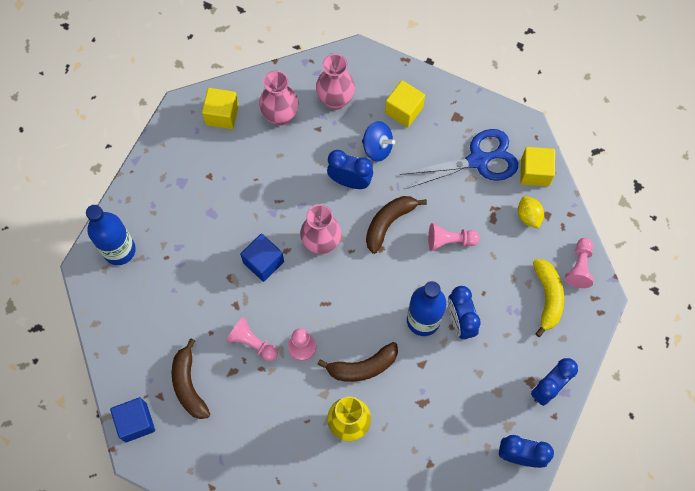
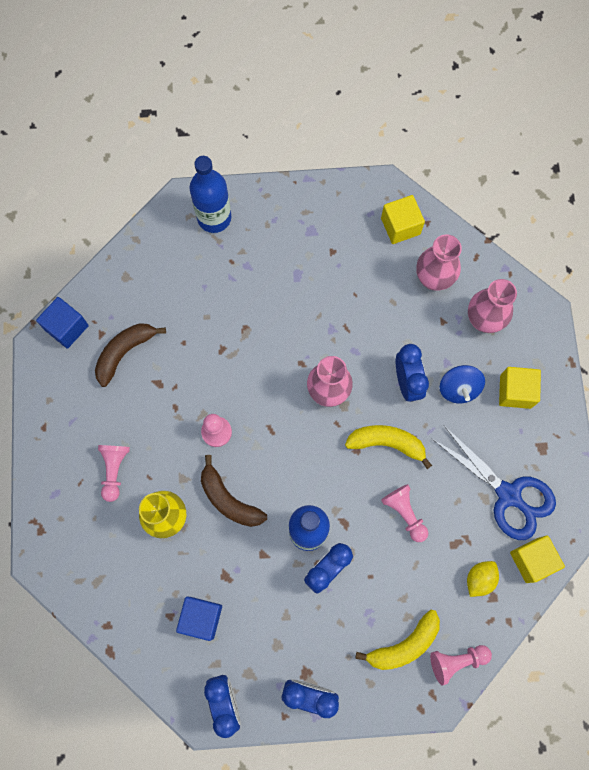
camera: 60 degrees right, 5 degrees up
(252, 343) = (195, 385): pink pawn -> pink pawn (114, 470)
(263, 262) = (277, 349): blue cube -> blue cube (201, 618)
(388, 223) = (387, 443): brown banana -> yellow banana

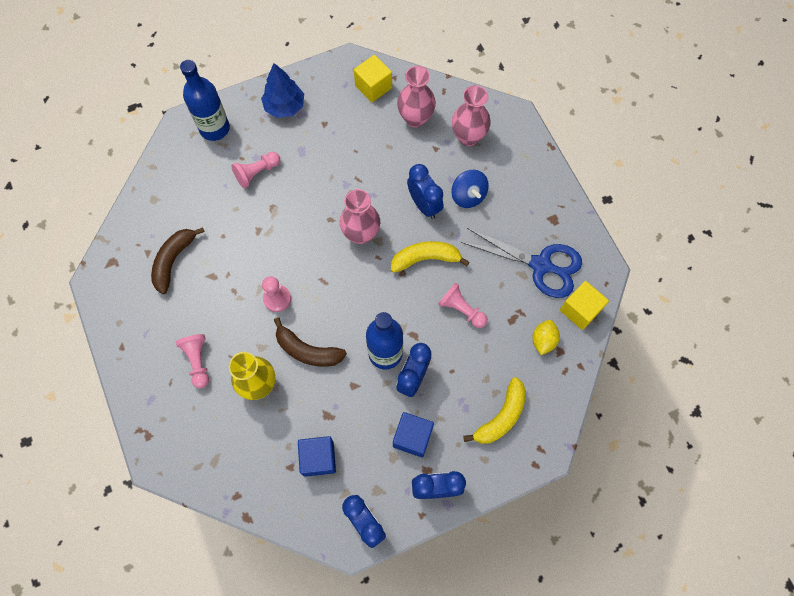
camera: 20 degrees left, 5 degrees down
(66, 327) = (115, 257): blue cube -> blue cube (412, 437)
(296, 217) = (285, 106): none -> blue tree
(456, 661) = (550, 414): pink pawn -> pink pawn (257, 173)
(515, 391) = (515, 183): yellow cube -> none

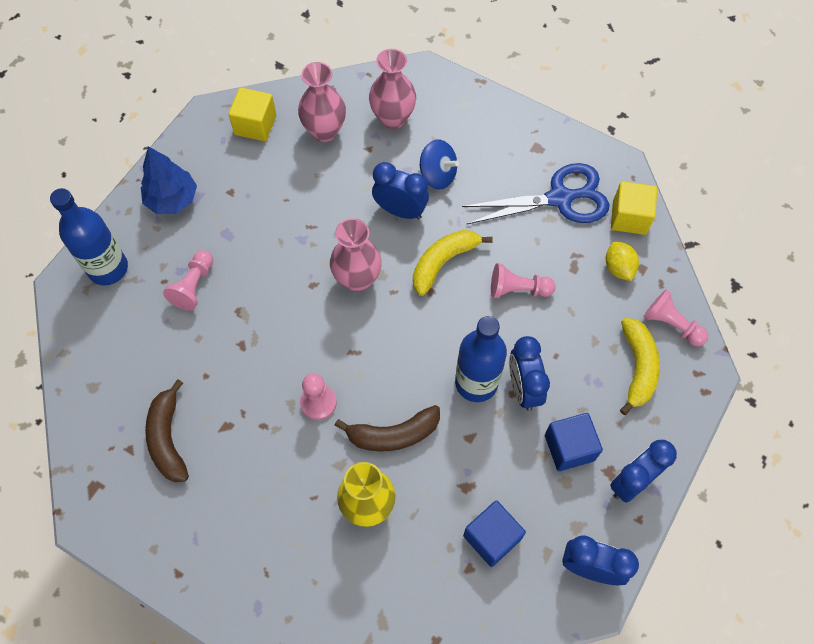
camera: 35 degrees left, 5 degrees down
(198, 361) = (280, 528): pink pawn -> pink pawn (671, 325)

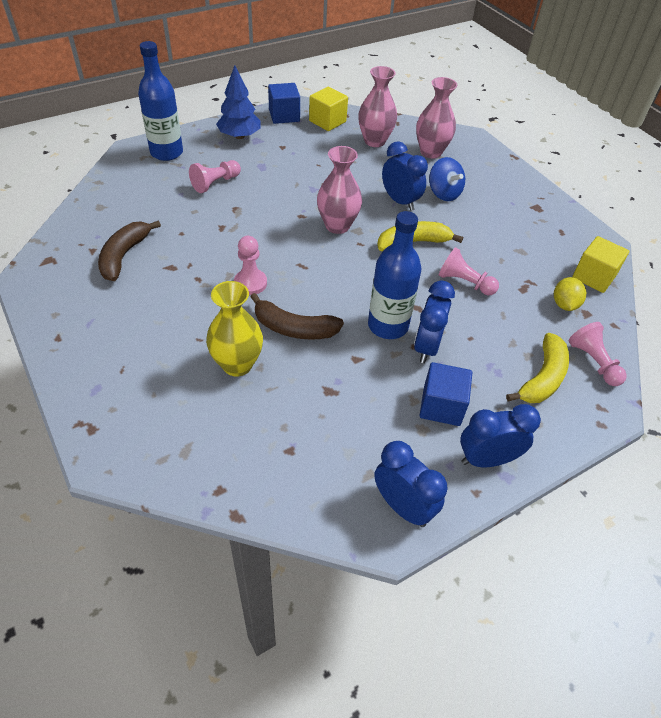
camera: 25 degrees right, 15 degrees down
(492, 537) = (326, 437): blue cube -> blue cube (284, 116)
(559, 198) = (537, 242): blue scissors -> none

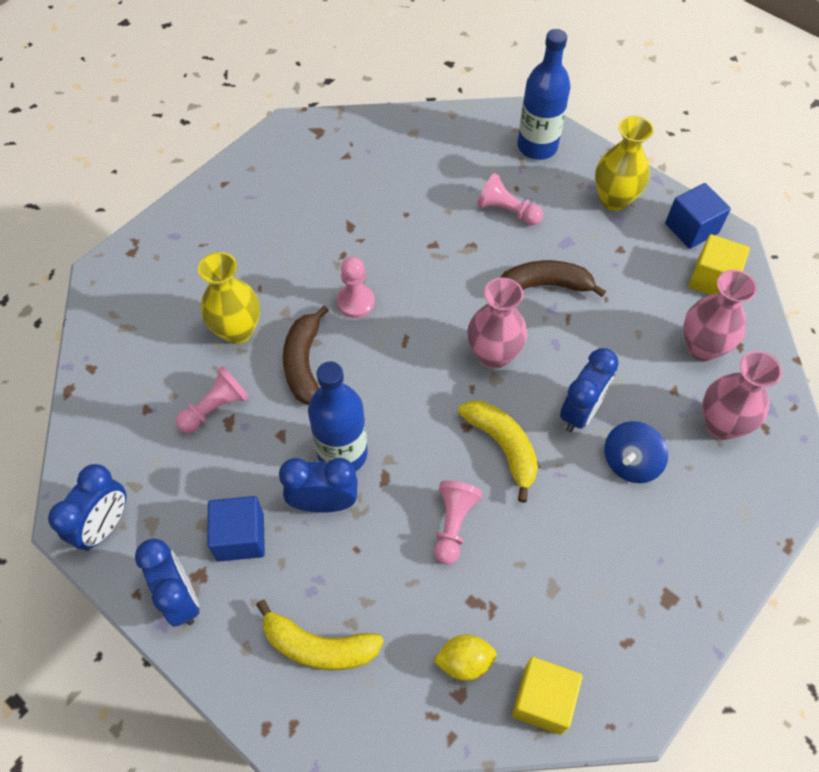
camera: 75 degrees right, 10 degrees up
(124, 256) = (349, 183): brown banana -> brown banana (544, 285)
(239, 136) = (614, 199): blue tree -> yellow vase
(593, 362) = (368, 711): pink pawn -> pink pawn (215, 408)

